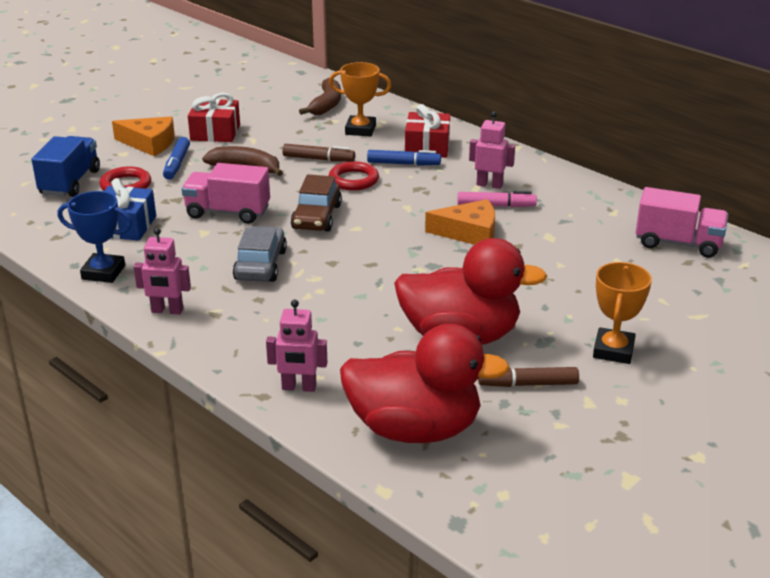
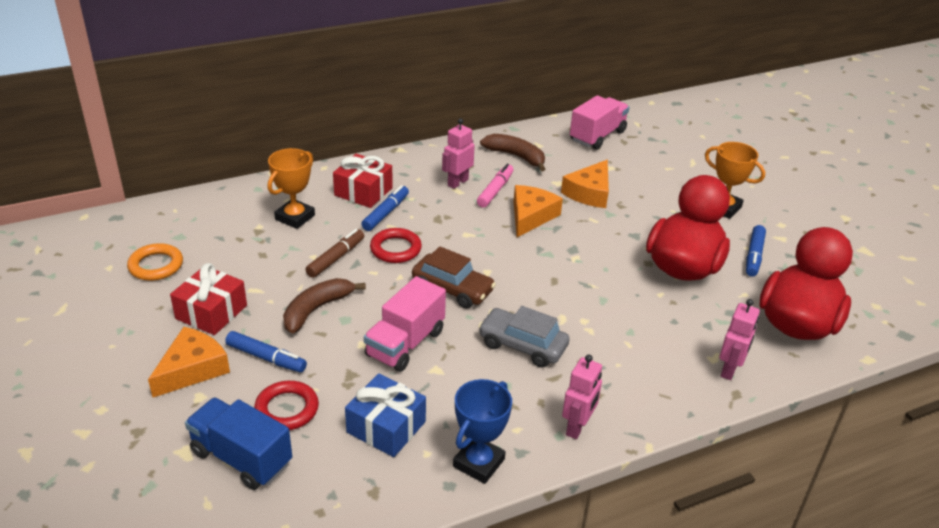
camera: 70 degrees left, 5 degrees up
(254, 100) = (156, 265): none -> orange ring
(326, 105) = (217, 222): brown banana -> brown banana (516, 156)
(528, 384) = (754, 256): brown marker -> blue marker
(549, 257) = (589, 193): none -> orange cheese

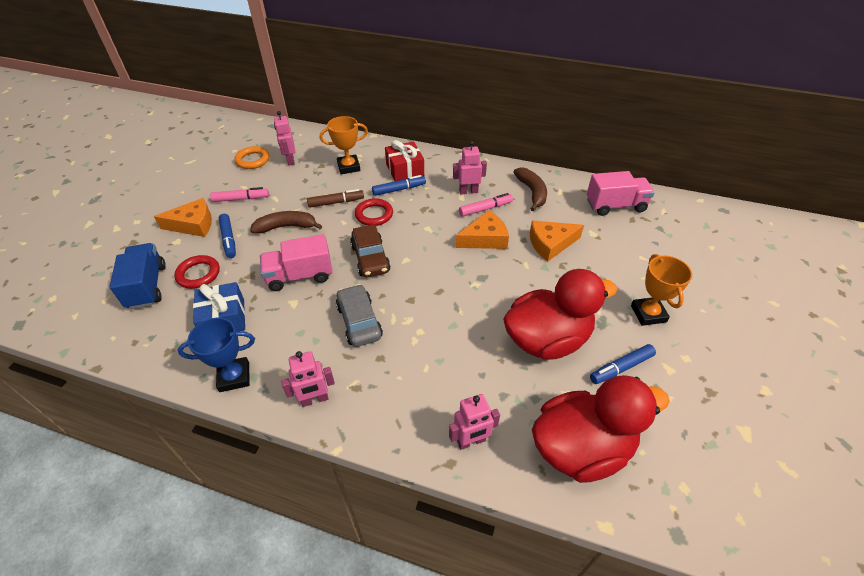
camera: 45 degrees right, 10 degrees up
(209, 243) = (290, 160): none -> pink robot
(211, 312) = (241, 199): red gift -> pink marker

